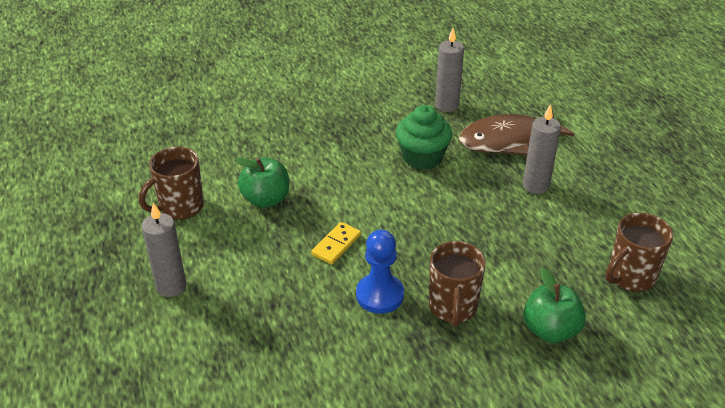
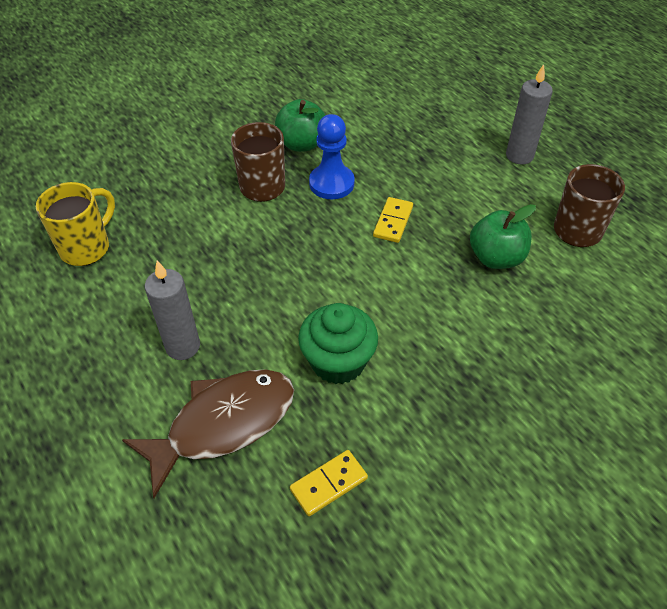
camera: 165 degrees right, 10 degrees up
(446, 105) = (328, 484): grey candle -> yellow domino
(550, 330) = (172, 183): green apple -> green apple (302, 144)
(630, 277) = (86, 247): brown mug -> yellow mug

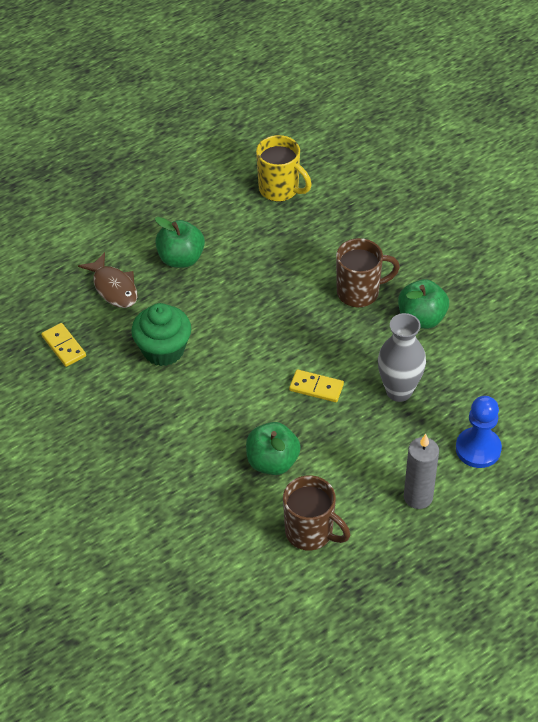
camera: 90 degrees right, 0 degrees up
(183, 346) = (181, 258): grey candle -> green apple
(223, 424) = (113, 287): brown fish -> brown fish, size x0.65
(331, 183) = (365, 342): blue pawn -> blue pawn (478, 449)
(395, 163) = (399, 391): none -> grey vase

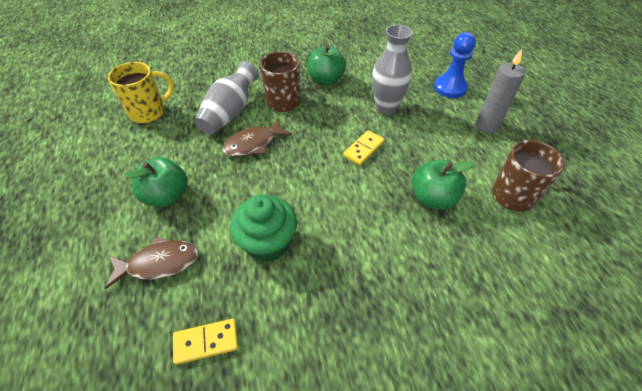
camera: 70 degrees left, 0 degrees up
(277, 293) = (253, 144): none -> brown fish
(314, 254) = (230, 113): none -> grey vase

